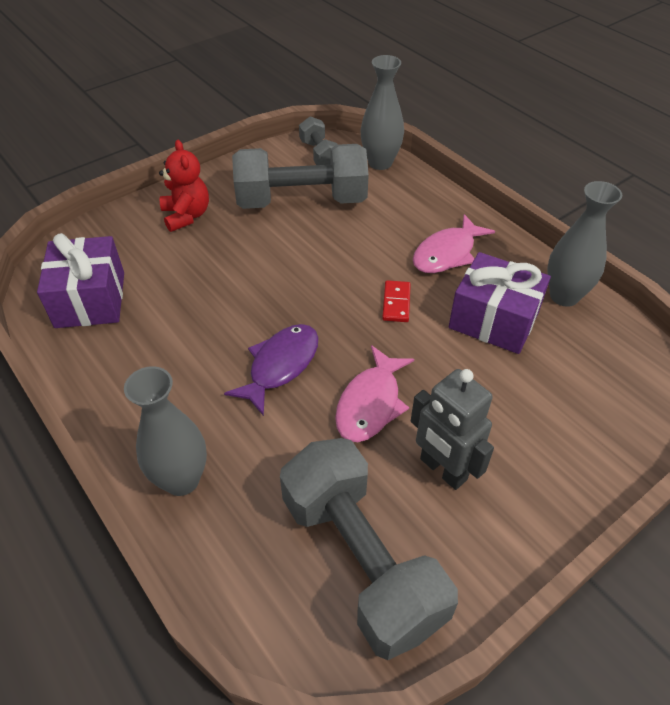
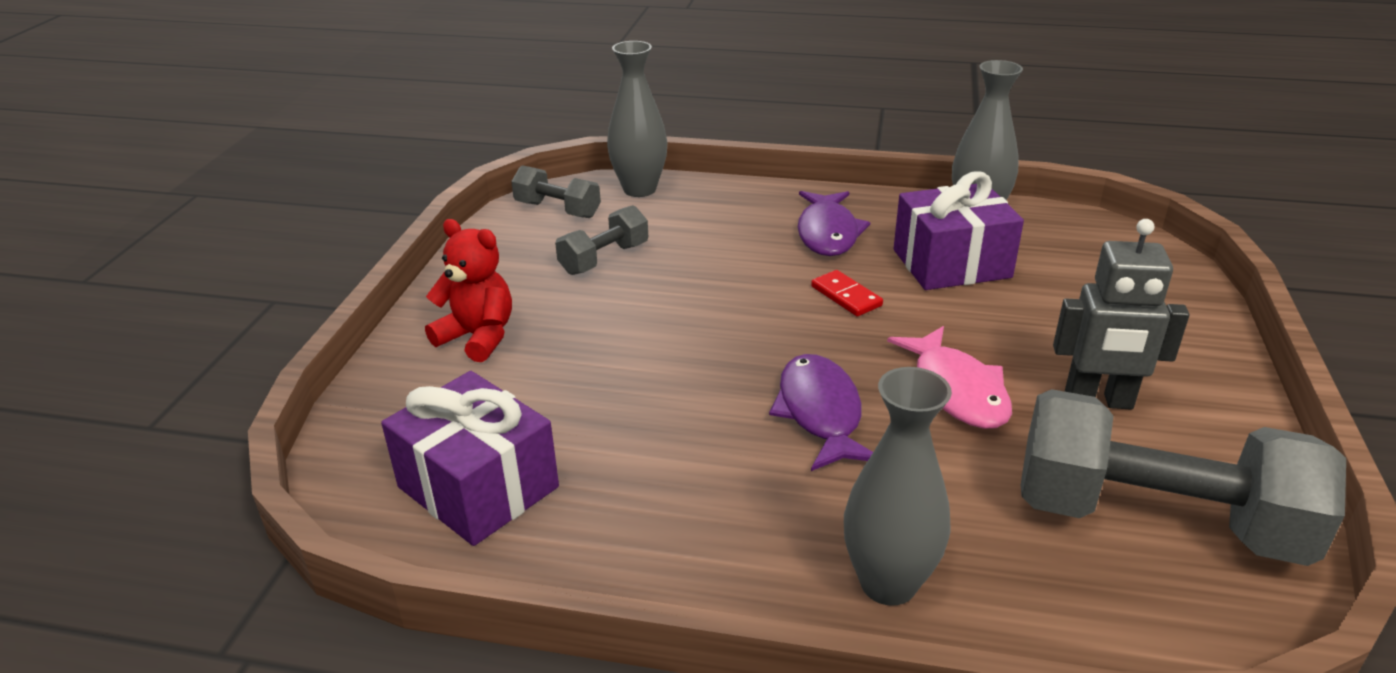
camera: 40 degrees left, 15 degrees down
(301, 201) = (604, 259): grey dumbbell -> grey dumbbell, size x0.49
(447, 253) = (828, 233): pink fish -> purple fish

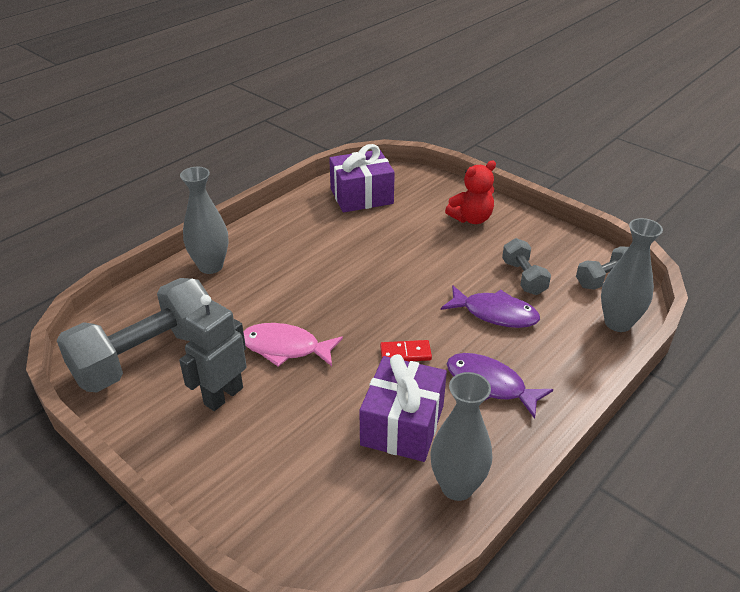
camera: 120 degrees right, 5 degrees up
(820, 413) = (316, 294): purple fish -> purple fish (495, 314)

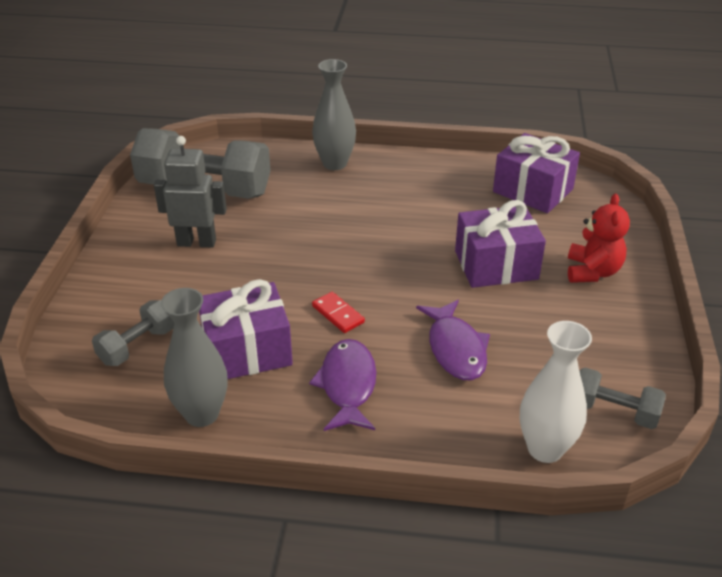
camera: 55 degrees right, 0 degrees up
(285, 348) = (278, 246): pink fish -> none
(425, 252) = (496, 265): none -> purple gift
(471, 218) = (592, 272): red teddy bear -> red teddy bear turned 105 degrees counterclockwise
(523, 277) = (538, 347): grey dumbbell -> grey dumbbell (137, 346)
(618, 323) = (545, 449): grey vase -> white vase

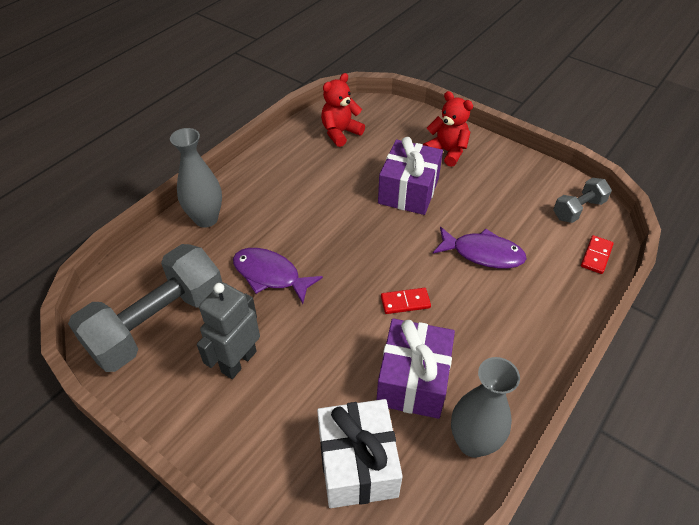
camera: 60 degrees left, 10 degrees up
(137, 346) = (357, 463): grey dumbbell -> white gift
(348, 385) = (488, 331): purple fish -> purple fish (270, 275)
(533, 190) = (340, 133): purple gift -> red teddy bear
(545, 449) = (596, 256): white vase -> red domino

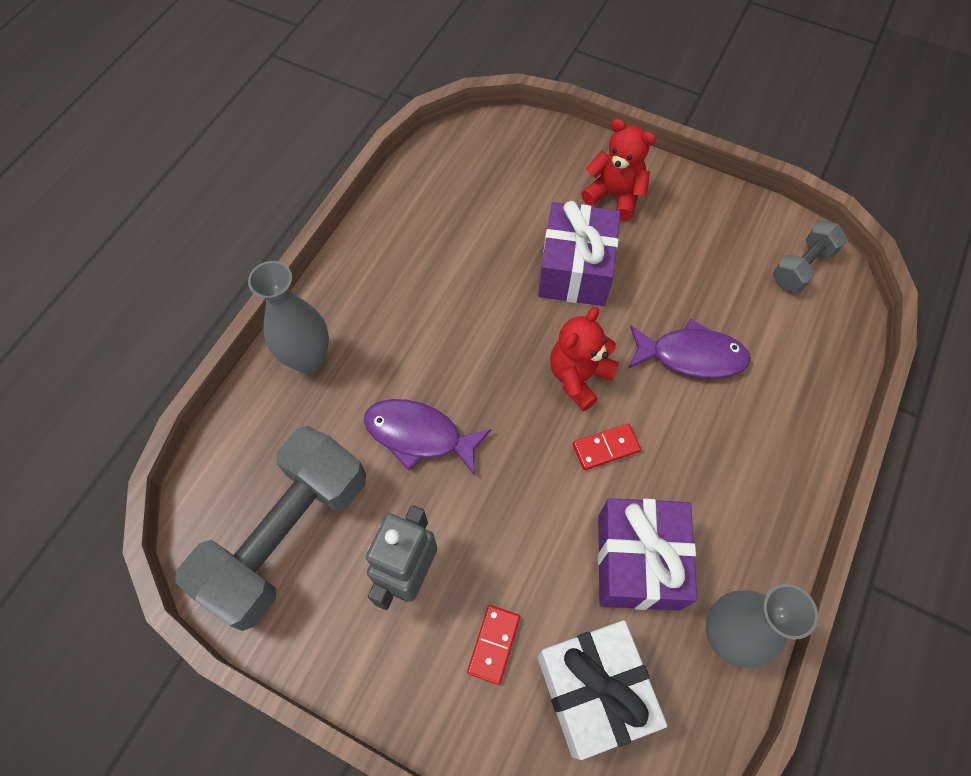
camera: 10 degrees left, 15 degrees up
(340, 133) = (461, 184): red teddy bear -> red teddy bear (579, 377)
(596, 256) = (835, 337): red domino -> red domino (494, 644)

